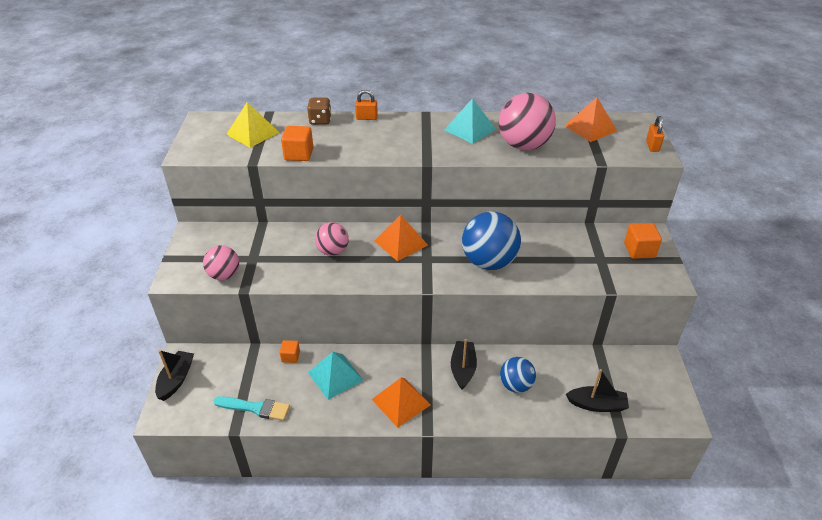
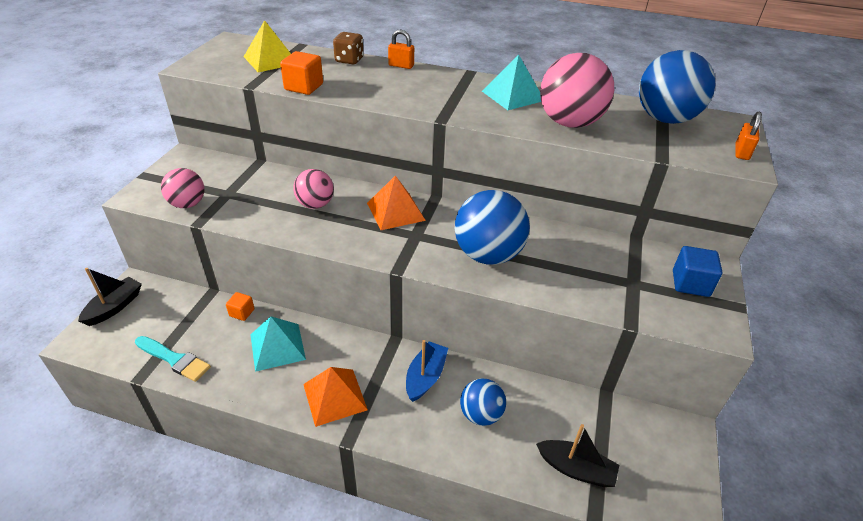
camera: 15 degrees right, 0 degrees up
(463, 369) = (425, 377): black boat -> blue boat
(590, 128) = (665, 119): orange pyramid -> blue ball
(639, 250) = (690, 283): orange cube -> blue cube

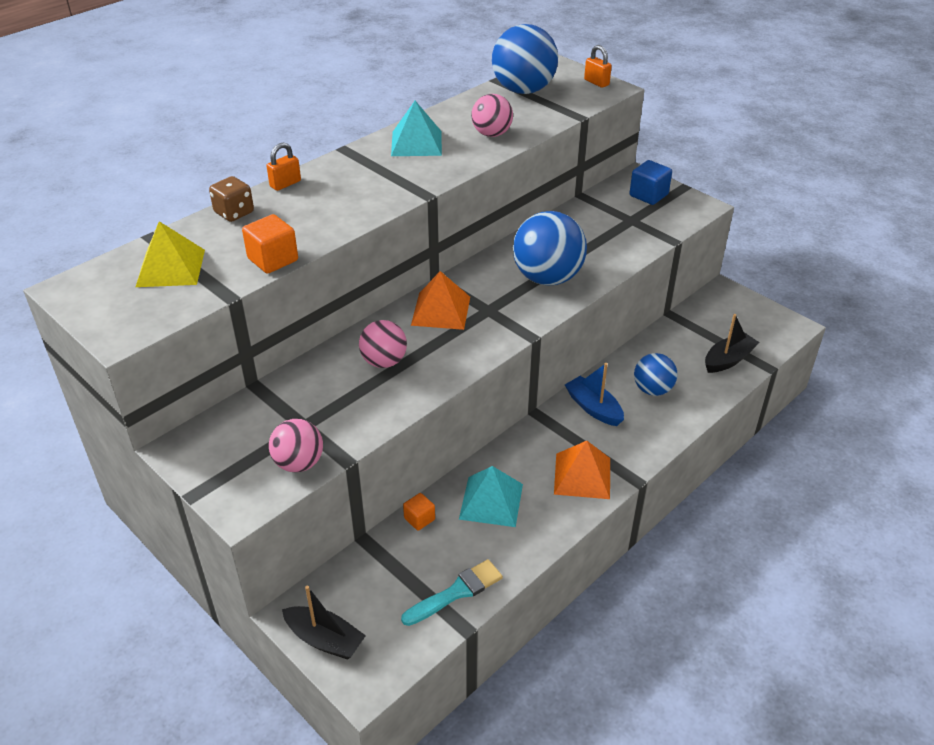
camera: 60 degrees left, 0 degrees up
(115, 307) = (325, 639): black boat -> black boat turned 150 degrees clockwise
(569, 123) = (491, 134): pink ball -> pink ball, size x0.59

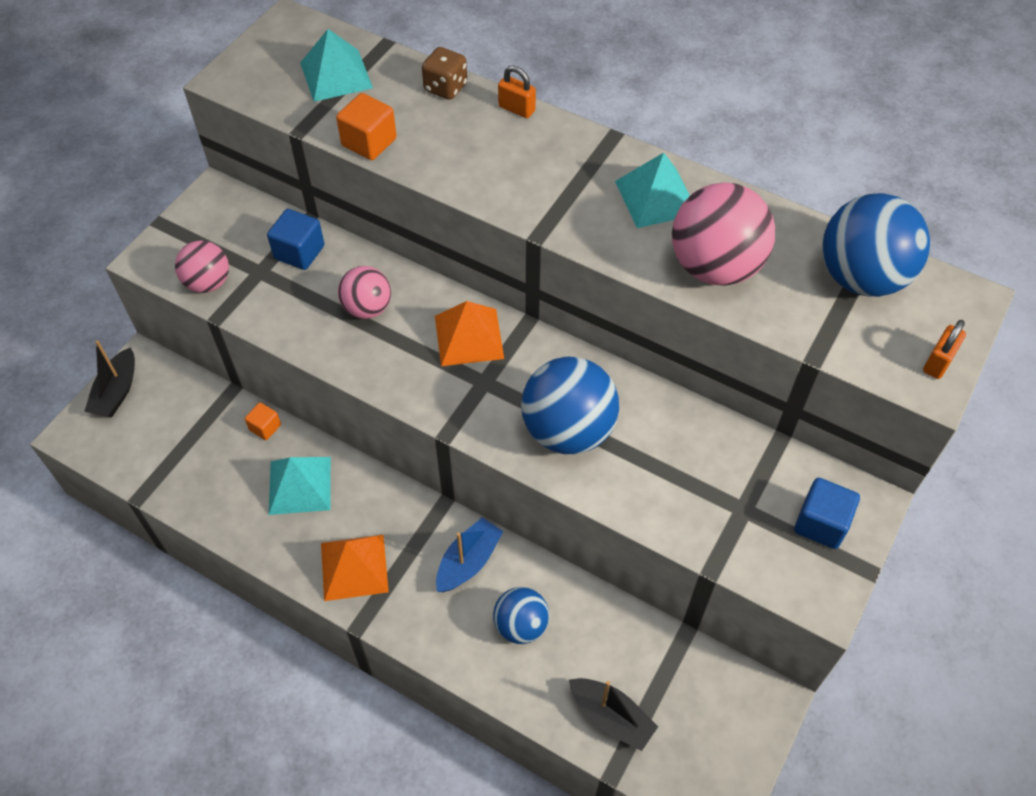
camera: 75 degrees right, 15 degrees up
(171, 268) = (336, 75): yellow pyramid -> turquoise pyramid
(295, 396) = (299, 252): none -> blue cube
(456, 592) = (179, 480): turquoise brush -> none
(491, 134) = (715, 267): pink ball -> pink ball, size x1.69

